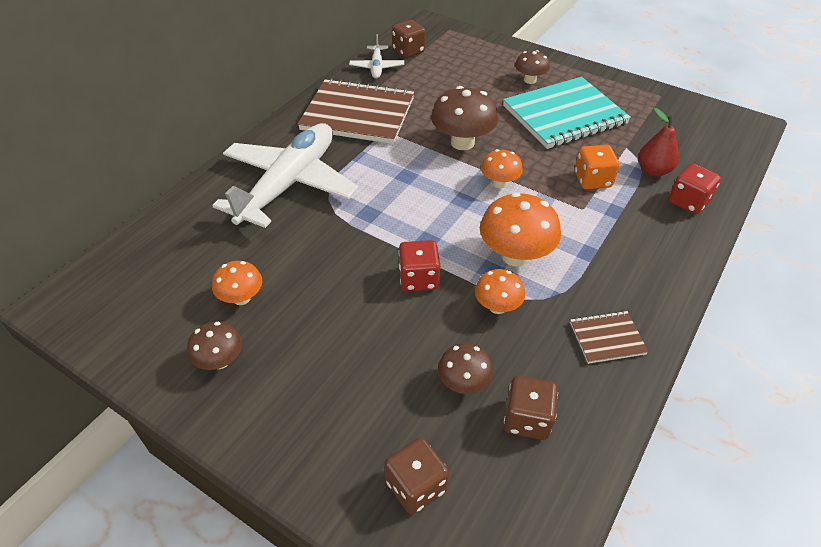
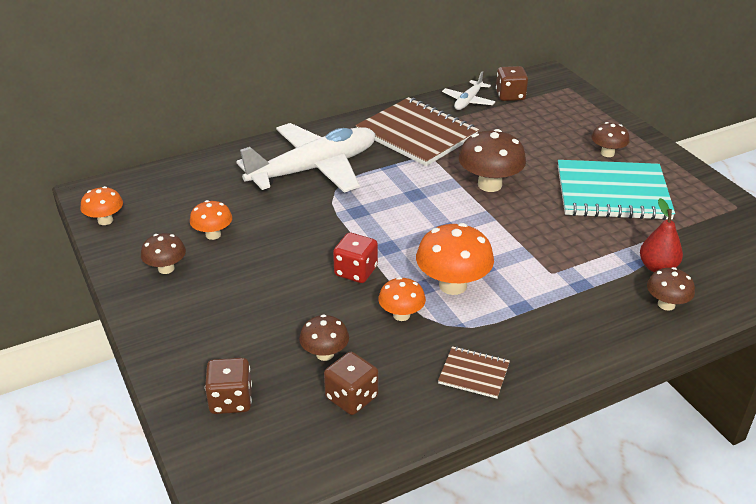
camera: 30 degrees right, 10 degrees down
(499, 183) = (493, 227): orange mushroom -> orange mushroom (105, 220)
(592, 180) = (585, 254): orange dice -> none
(688, 202) = (666, 304): red dice -> brown mushroom

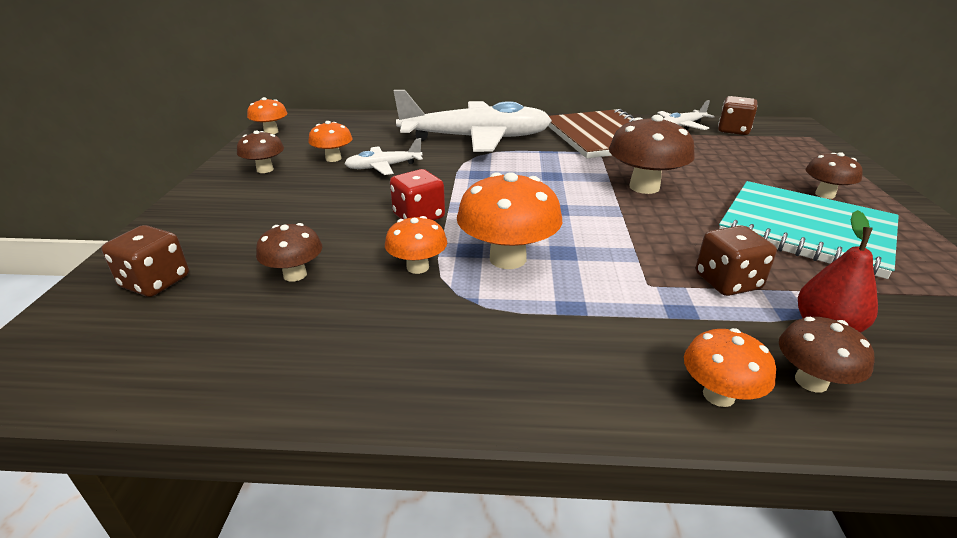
camera: 30 degrees right, 5 degrees down
(270, 229) = (383, 167): none -> white plane
(351, 397) = (262, 327): brown dice -> brown dice (727, 282)
(474, 373) = (429, 359): brown notebook -> none
(630, 330) = (718, 395): none -> orange mushroom

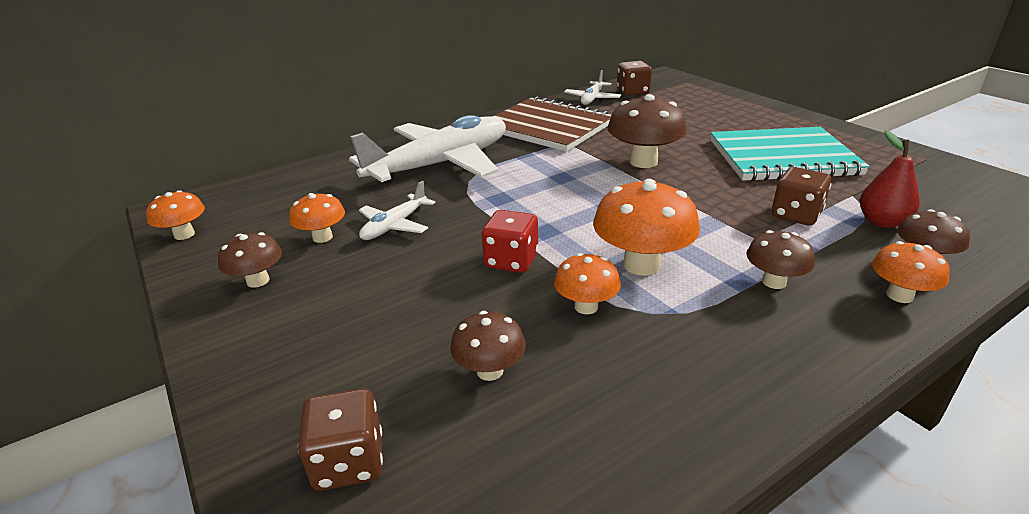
camera: 35 degrees left, 0 degrees up
(825, 194) = (756, 126): brown mushroom -> brown mushroom (774, 282)

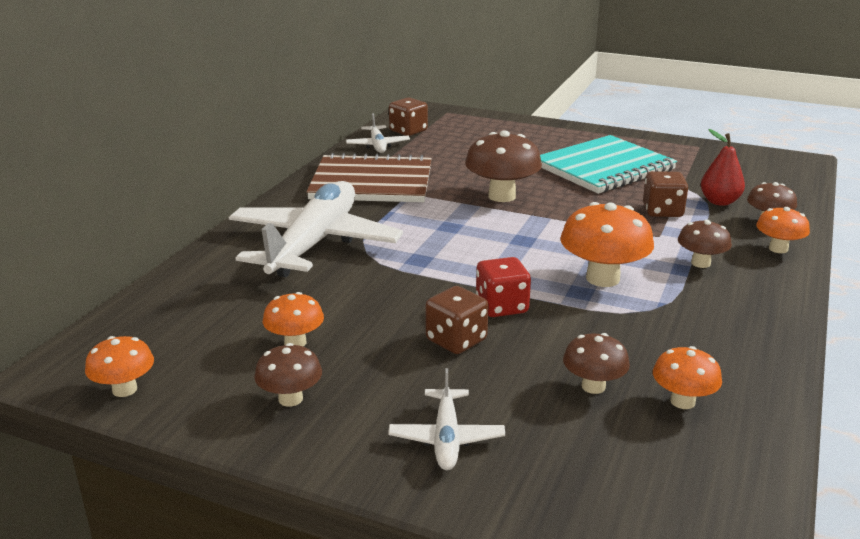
camera: 35 degrees left, 5 degrees down
(349, 462) = (578, 479): brown dice -> brown dice (456, 340)
(394, 226) = (354, 311): white plane -> white plane (446, 438)
(586, 306) = (602, 320): orange mushroom -> orange mushroom (682, 401)

